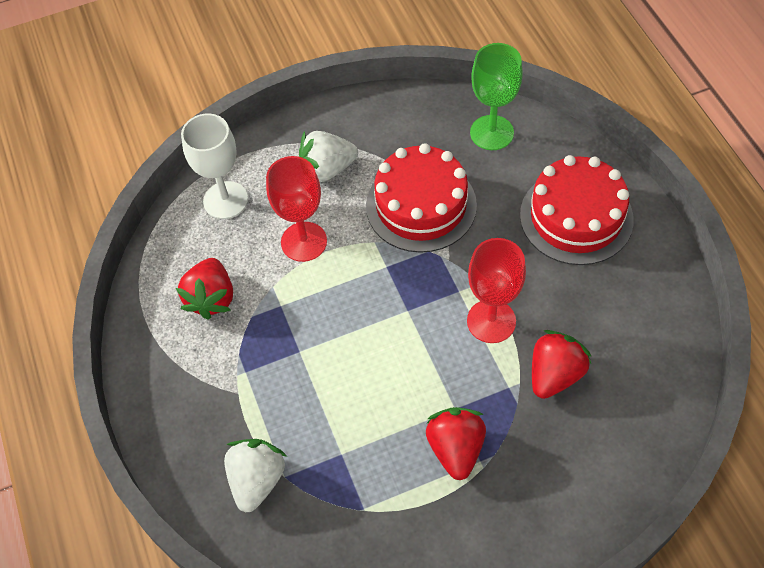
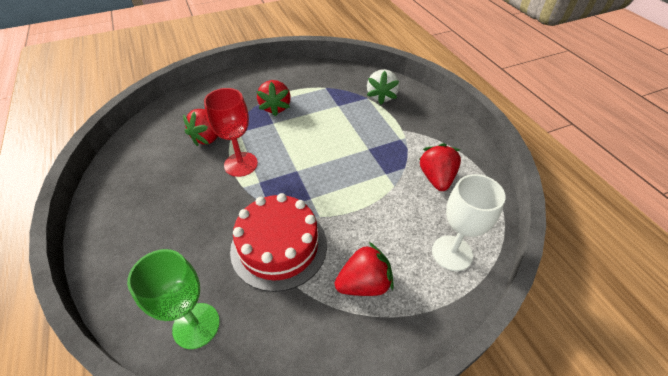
camera: 175 degrees right, 10 degrees down
(304, 242) = (376, 217): red goblet -> none
(327, 169) = (364, 283): white strawberry -> red strawberry
(576, 217) = (150, 235): red cake -> none

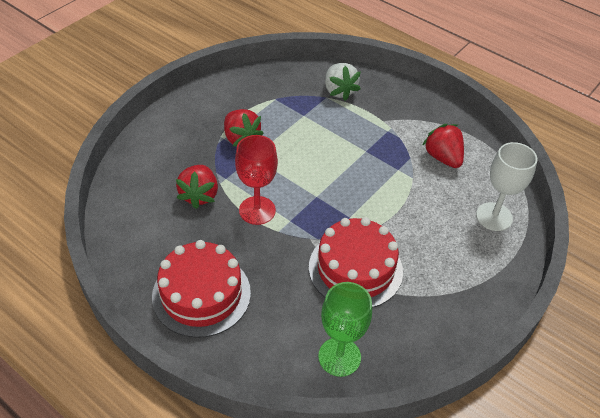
camera: 30 degrees left, 0 degrees up
(141, 213) = (201, 294): none -> red cake
(364, 283) = (445, 268): red strawberry -> none

